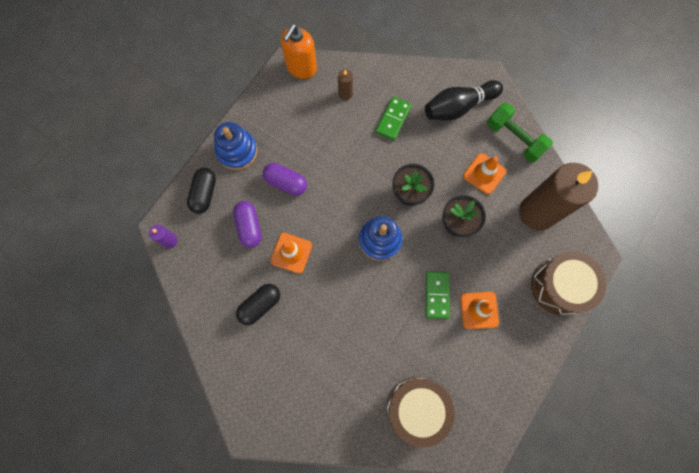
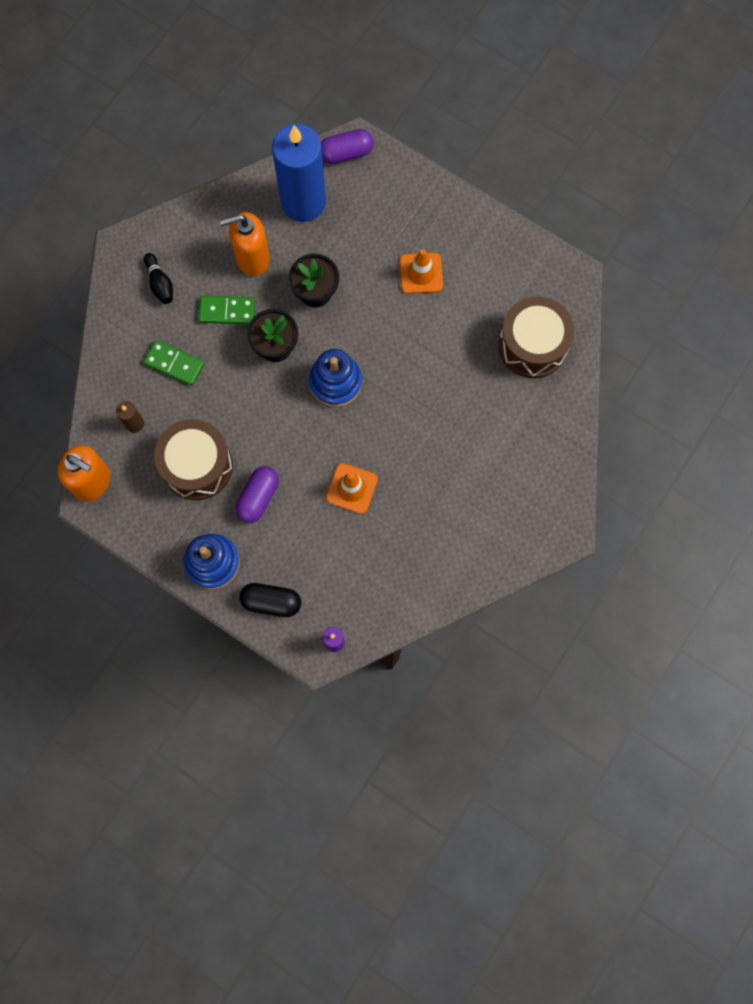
camera: 90 degrees left, 0 degrees up
(249, 227) = (317, 541): purple capsule -> purple capsule (346, 153)
(260, 305) = (417, 524): black capsule -> none
(437, 295) = (403, 319): green domino -> green domino (227, 311)
(458, 107) = (160, 283): black bowling pin -> black bowling pin, size x0.55
(484, 173) = (252, 258): orange traffic cone -> orange soap dispenser
(514, 138) = (206, 220): green dumbbell -> none
(537, 212) = (303, 202): brown candle -> blue candle
(559, 286) = (392, 185): brown drum -> brown drum (197, 466)

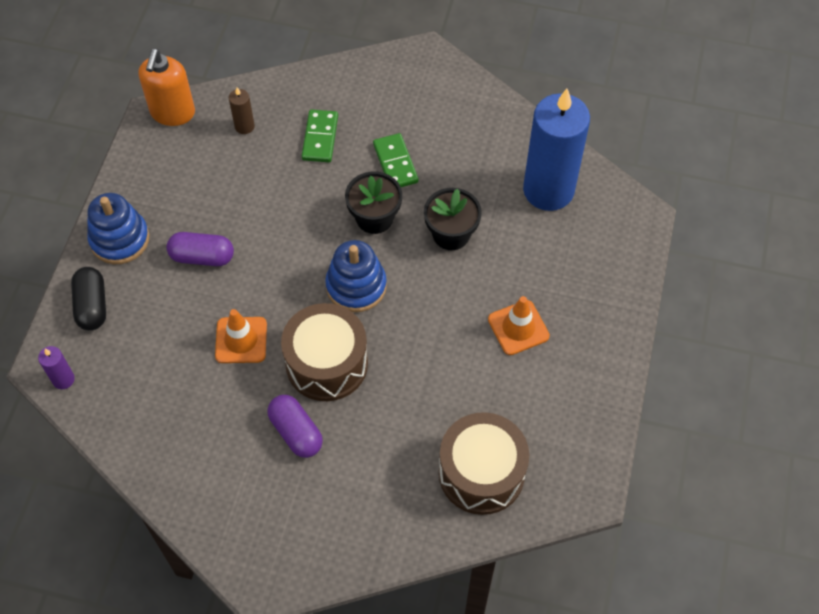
camera: 70 degrees right, 15 degrees down
(160, 283) = (401, 98): black bowling pin -> none
(197, 466) = (218, 192): brown drum -> brown drum (327, 363)
(252, 258) = (463, 166): orange soap dispenser -> none
(346, 153) = (624, 210): purple capsule -> purple capsule (296, 432)

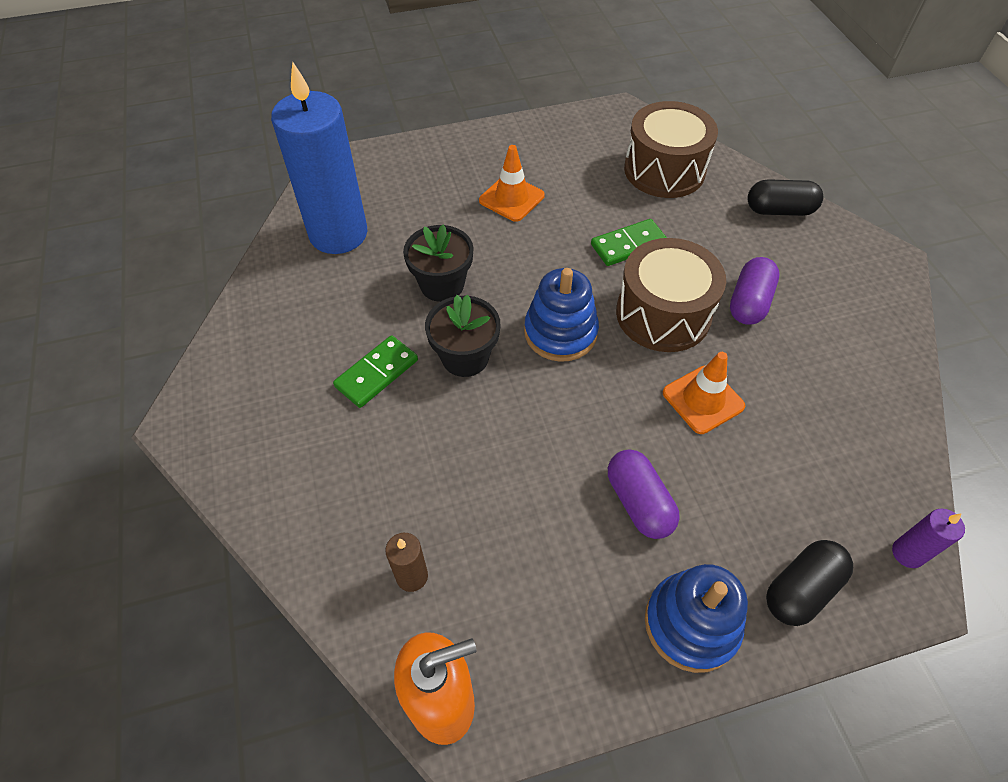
camera: 120 degrees left, 5 degrees down
(320, 138) = (381, 471): green domino -> green domino (628, 245)
(372, 535) = (779, 210): none -> black capsule

